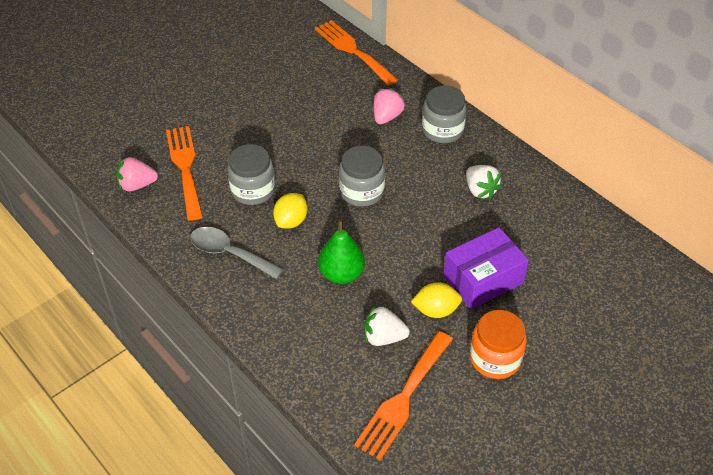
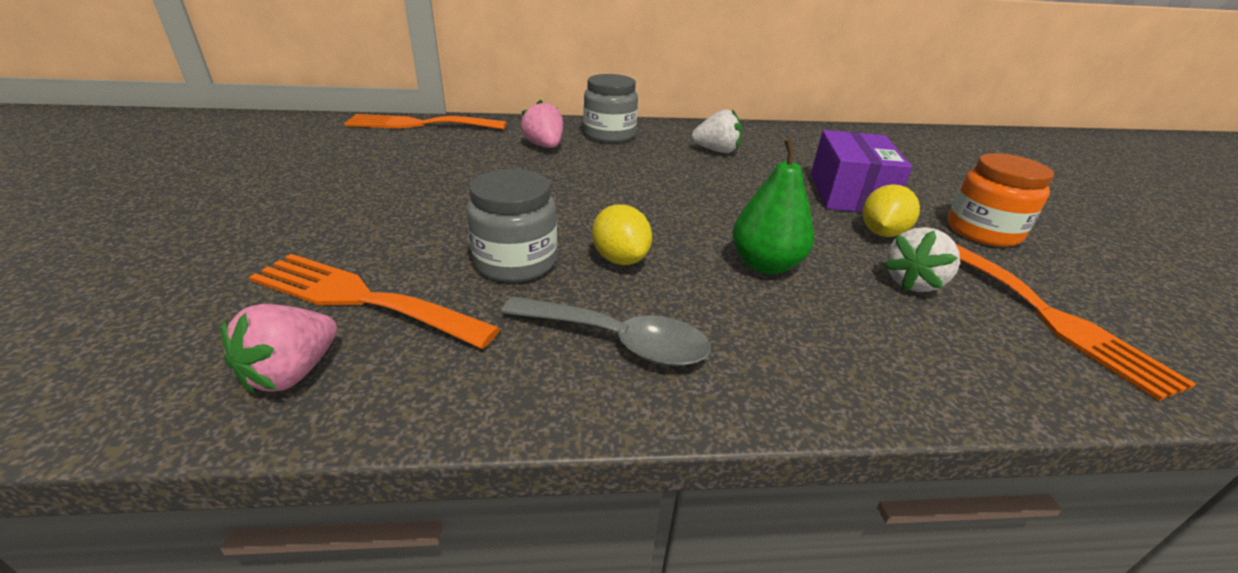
camera: 55 degrees left, 15 degrees down
(229, 253) = (617, 340): grey spoon -> grey spoon turned 135 degrees counterclockwise
(361, 191) = (634, 198): grey jar -> none

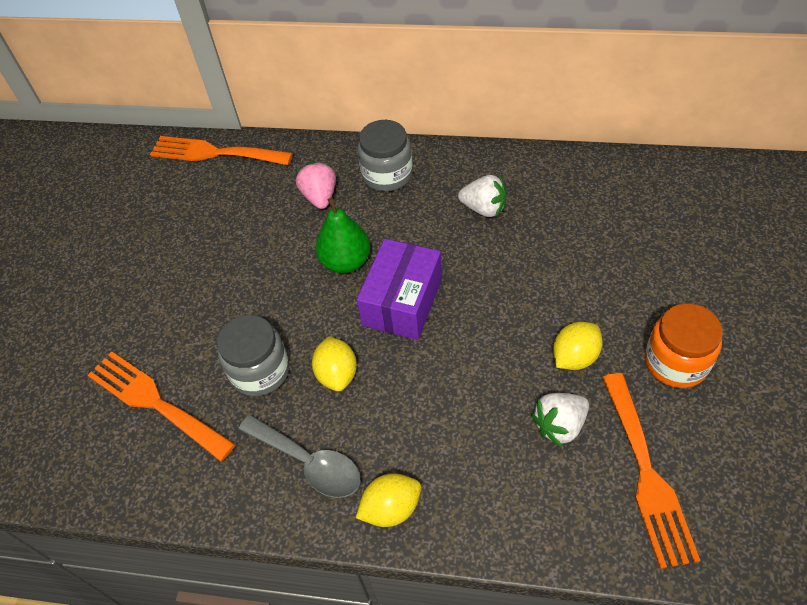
camera: 20 degrees right, 20 degrees up
(292, 373) = (115, 466): pink strawberry -> none
(763, 378) = (391, 508): none -> yellow lemon
(765, 264) = (448, 391): green pear -> green pear (346, 261)
(849, 194) = (581, 293): purple box -> purple box (402, 302)

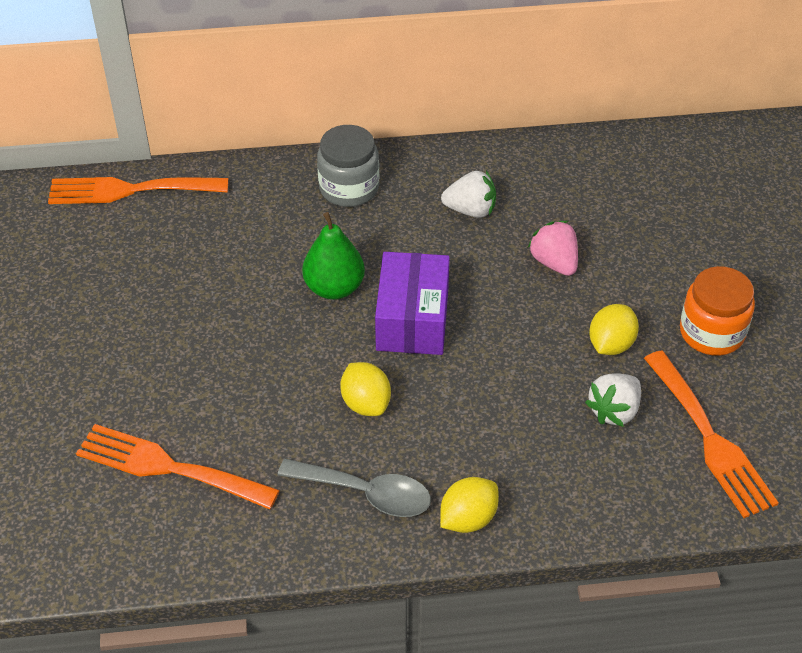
camera: 20 degrees left, 5 degrees down
(260, 371) = (278, 415): grey jar -> none
(320, 197) = (278, 223): pink strawberry -> pink strawberry (554, 262)

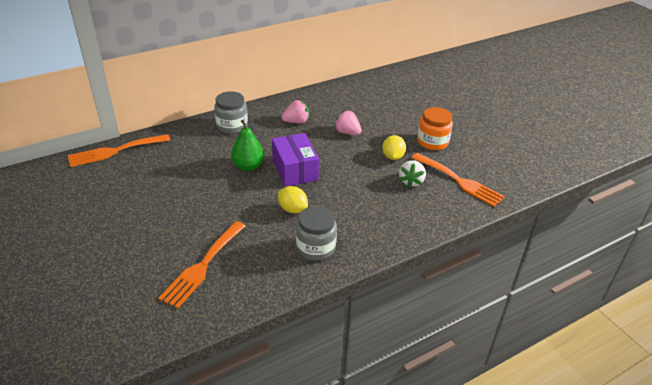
camera: 25 degrees left, 10 degrees down
(168, 467) = (202, 266): orange fork -> orange fork turned 60 degrees counterclockwise
(365, 493) = (315, 247): grey spoon -> grey jar
(468, 518) = (373, 243): yellow lemon -> none
(470, 210) = (296, 122): white strawberry -> pink strawberry

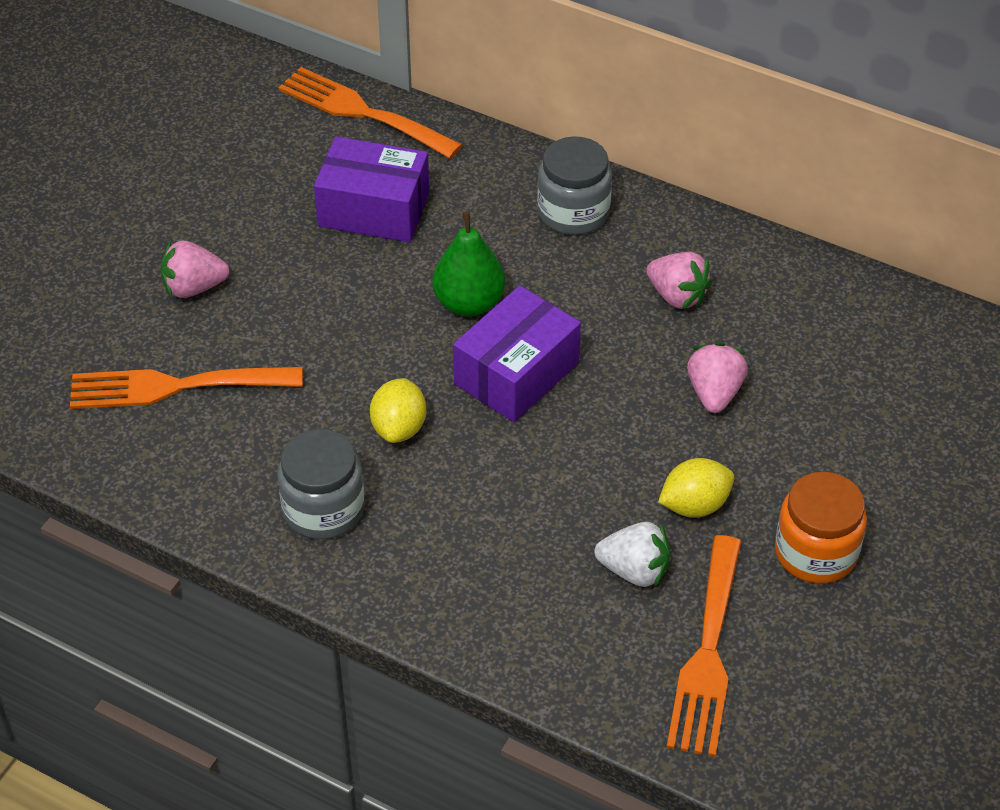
camera: 60 degrees right, 10 degrees up
(151, 236) = (194, 287): none -> pink strawberry
(171, 169) = (374, 209): none -> purple box
(411, 181) = (634, 570): white strawberry -> white strawberry turned 150 degrees counterclockwise

